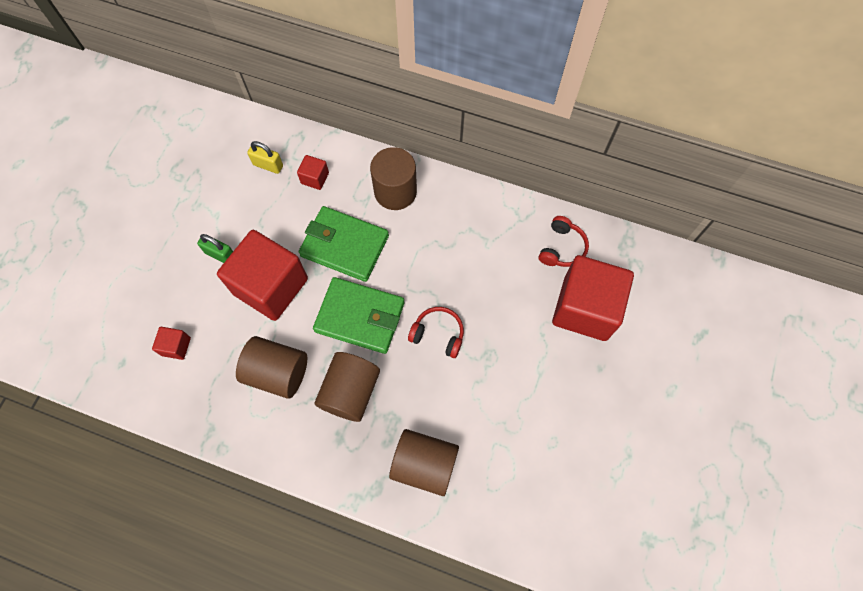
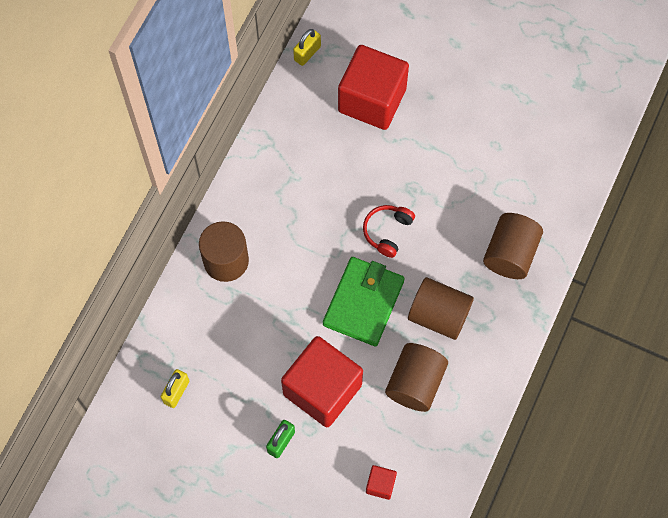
camera: 85 degrees left, 0 degrees up
(315, 178) = (199, 342): red cube -> none
(344, 246) = (284, 314): green wallet -> none
(561, 248) = (307, 111): red headphones -> none
(627, 242) = (307, 53): none -> yellow padlock

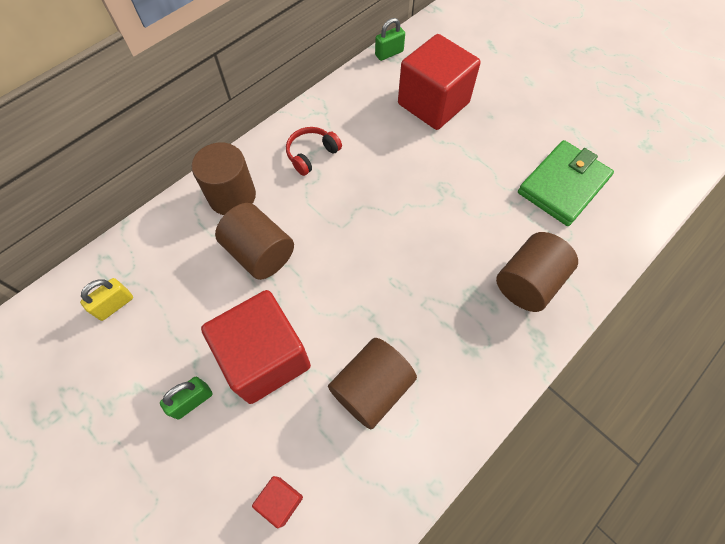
camera: 20 degrees right, 5 degrees down
(307, 53) = (389, 53): yellow padlock -> green padlock
(363, 303) = (349, 280): green wallet -> green wallet (563, 185)
(387, 232) = (403, 219): red headphones -> red headphones (312, 154)
(438, 315) = (426, 321): brown cylinder -> brown cylinder (260, 253)

